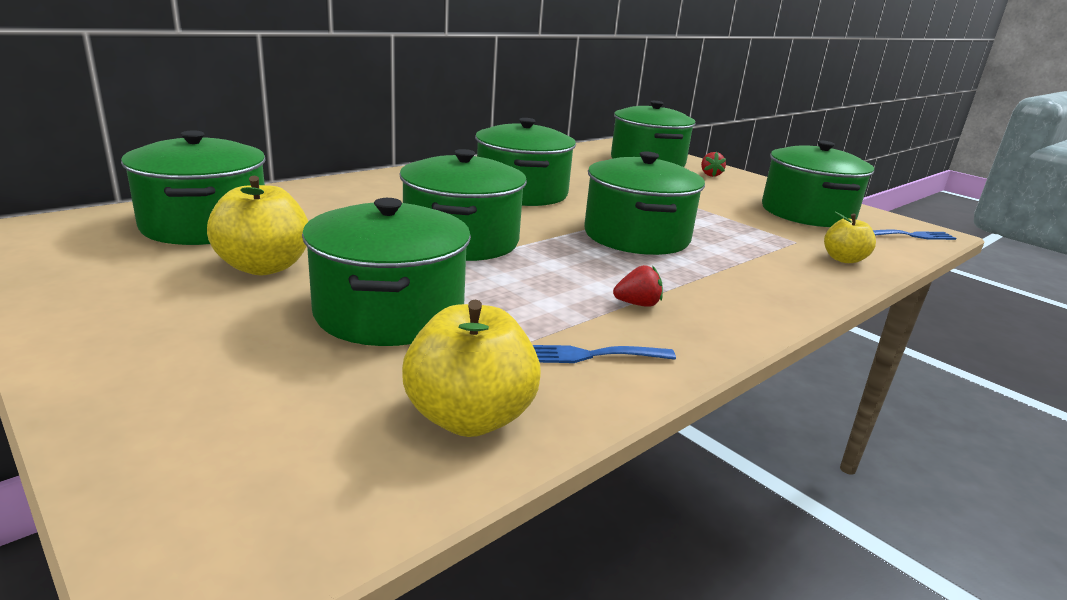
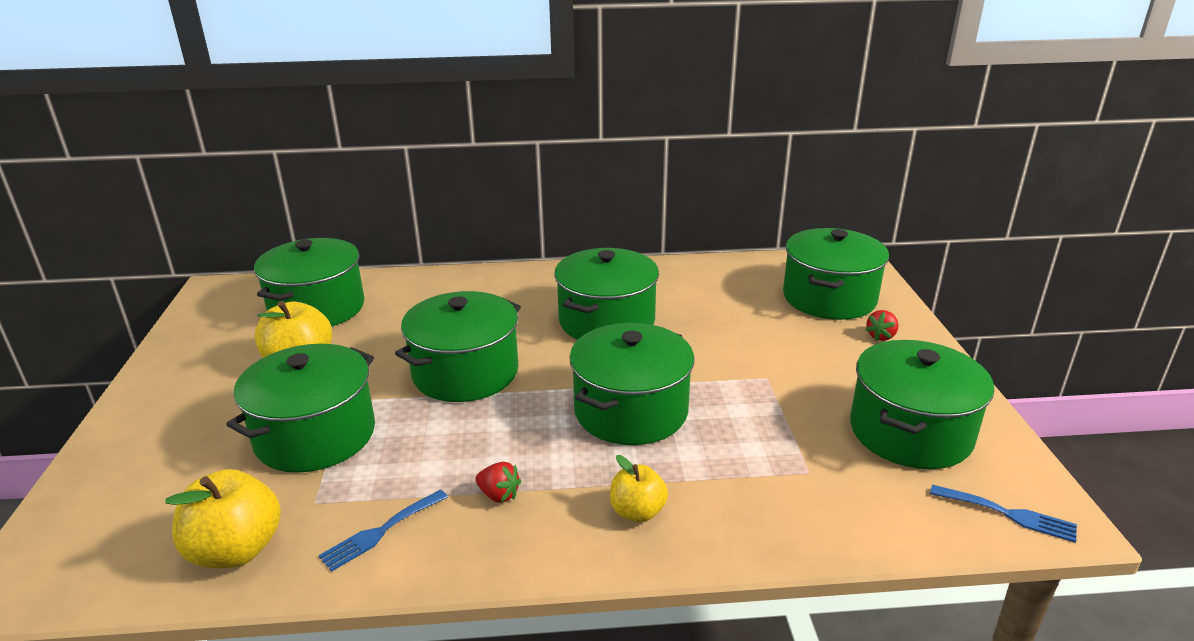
camera: 40 degrees right, 5 degrees up
(588, 355) = (381, 532): blue fork -> blue fork turned 75 degrees counterclockwise
(843, 259) = (823, 517): yellow apple -> yellow apple (637, 512)

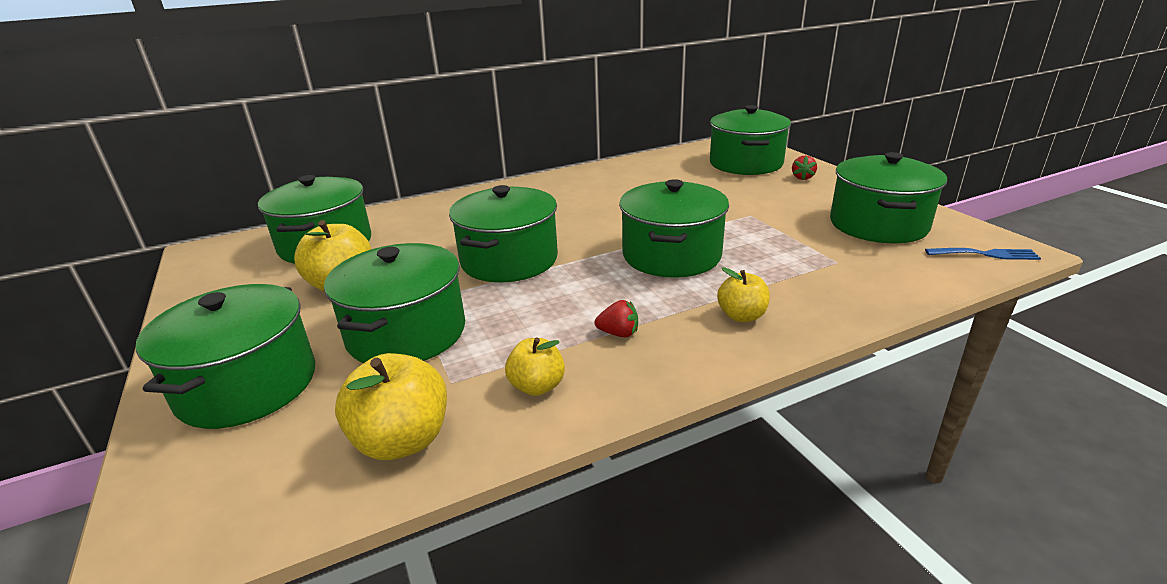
camera: 20 degrees left, 0 degrees up
(381, 532) = (537, 386): blue fork -> yellow apple
(606, 321) = (596, 205): green pot -> green pot (247, 385)

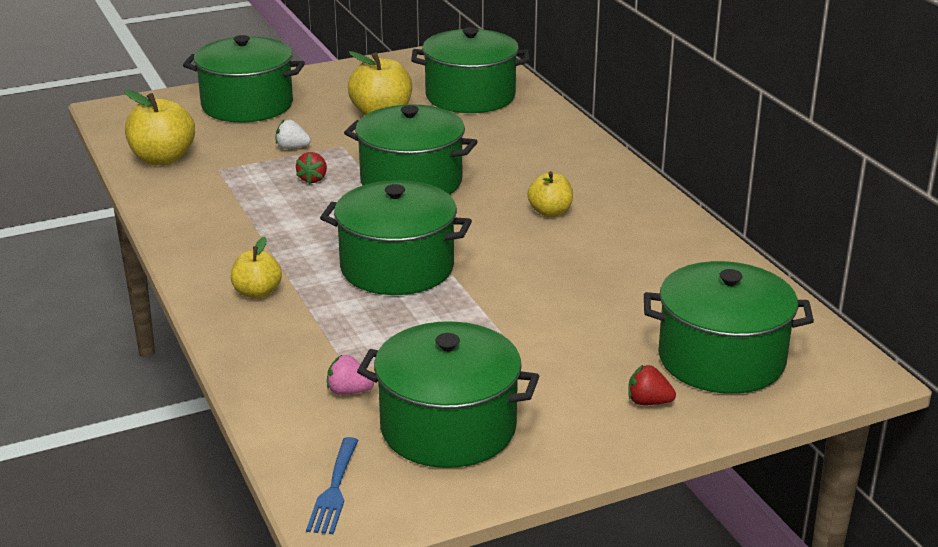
camera: 90 degrees right, 0 degrees up
(406, 333) = (292, 147): green pot -> white strawberry
(537, 386) = (197, 199): yellow apple -> yellow apple (550, 212)
(618, 333) = (253, 232): red strawberry -> red strawberry (313, 179)
(866, 259) = (349, 391): none -> pink strawberry

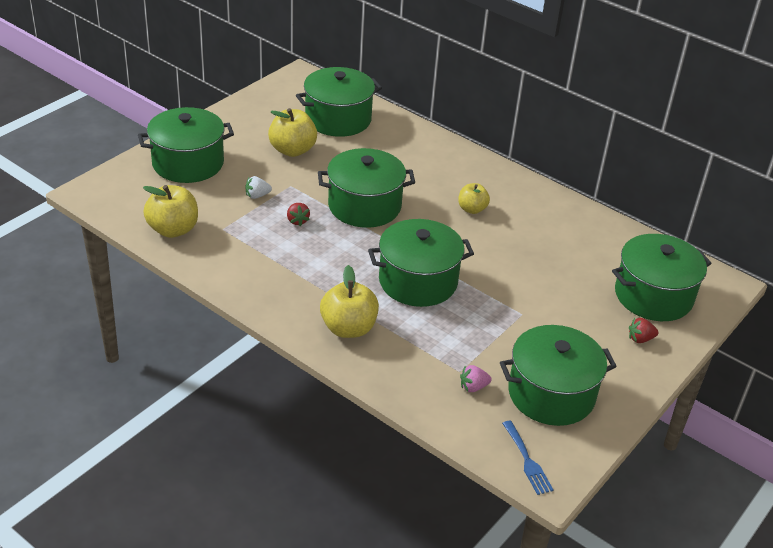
camera: 30 degrees left, 10 degrees up
(257, 293) = (348, 328): yellow apple -> yellow apple, size x1.62

